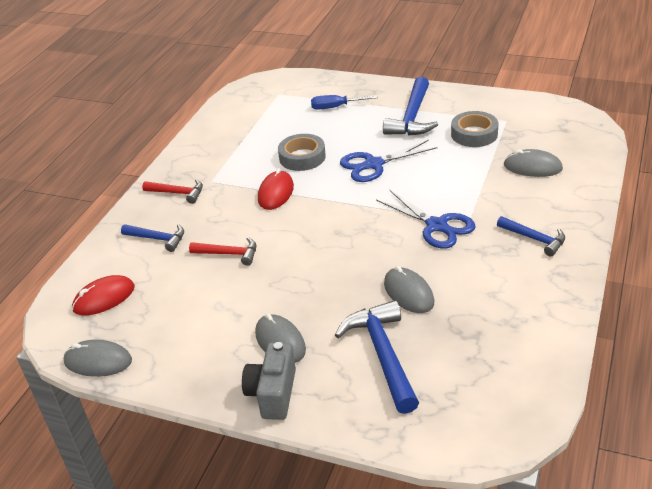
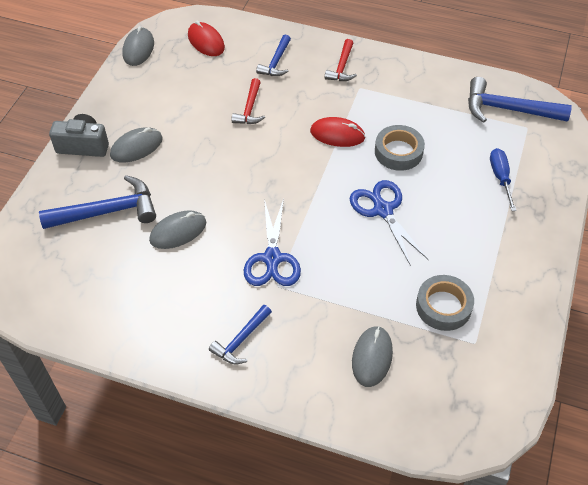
camera: 85 degrees right, 15 degrees up
(412, 117) = (480, 248): blue hammer -> blue hammer (507, 109)
(436, 226) = (272, 258): blue scissors -> blue scissors turned 45 degrees counterclockwise

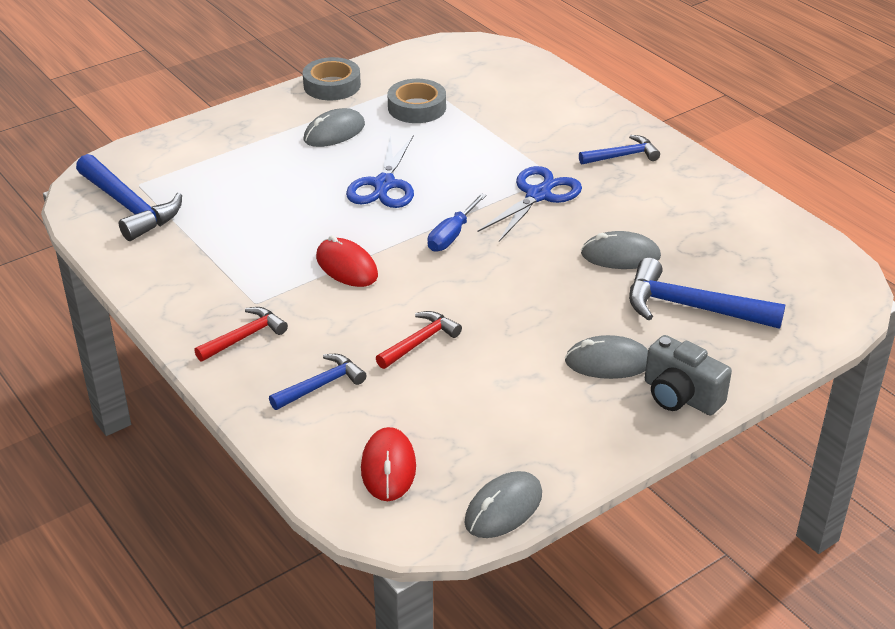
camera: 145 degrees left, 15 degrees down
(372, 357) = (515, 105): grey mouse -> grey mouse (334, 132)
(398, 152) = (302, 222): grey tape -> grey tape (332, 85)
(500, 177) = (233, 160): blue screwdriver -> blue screwdriver (451, 236)

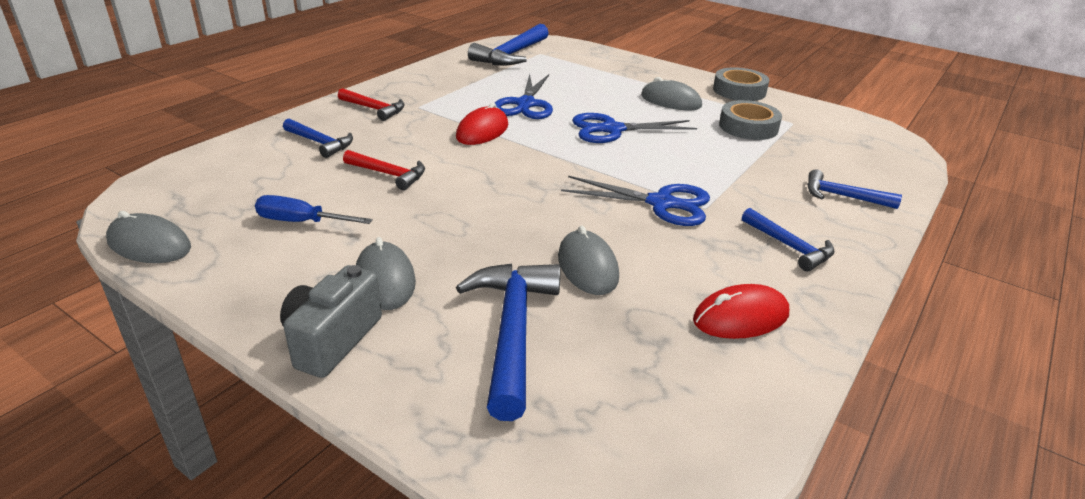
camera: 70 degrees right, 5 degrees down
(291, 225) = (525, 104): none -> blue scissors
(388, 467) = (214, 183): red mouse -> red mouse (740, 317)
(451, 236) = (557, 168): blue screwdriver -> blue screwdriver (300, 222)
(560, 107) = (842, 196): none -> blue hammer

